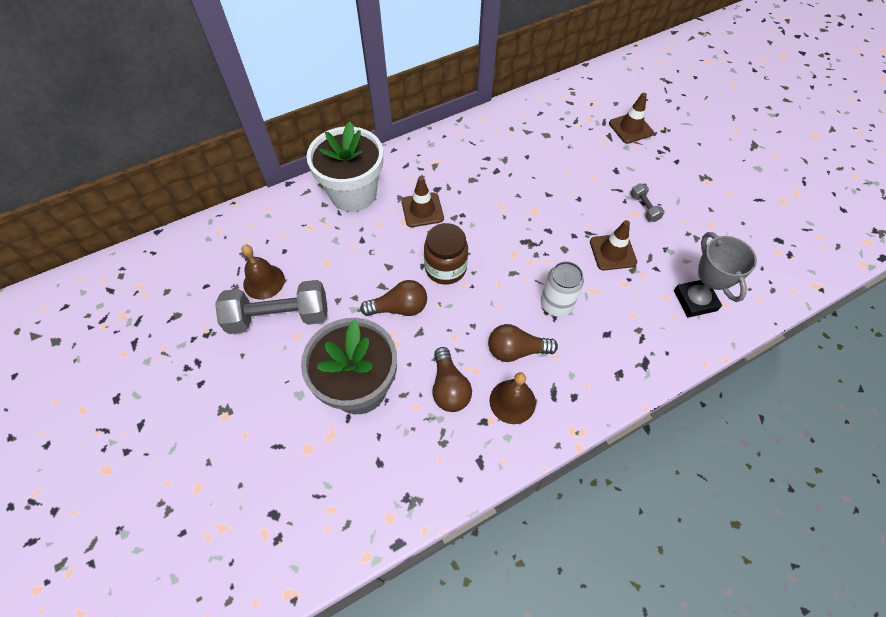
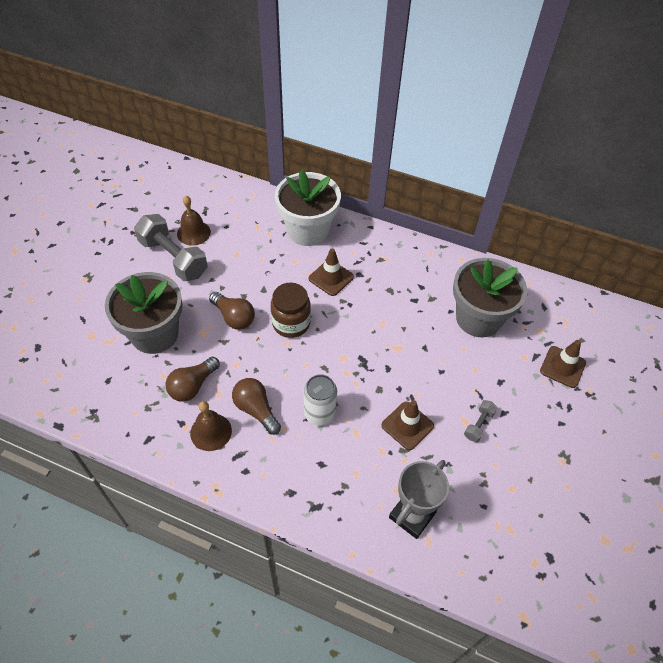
camera: 50 degrees right, 5 degrees down
(548, 145) = (478, 318): none -> grey flower pot

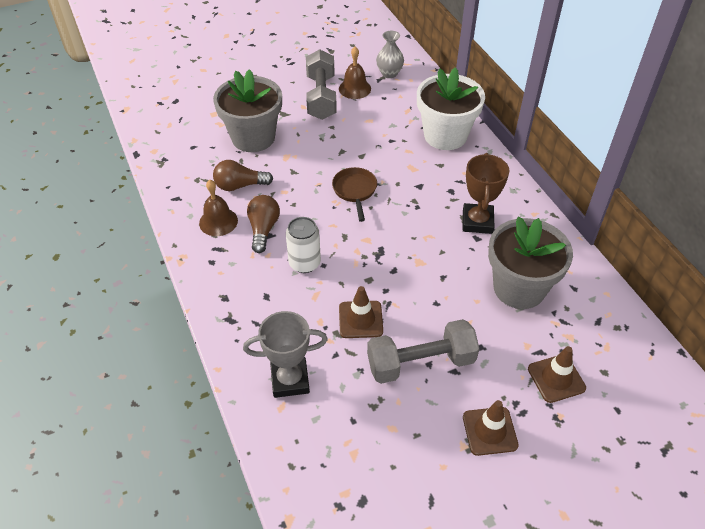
camera: 45 degrees right, 5 degrees down
(207, 201) = (389, 73): none -> grey vase
(234, 317) = (318, 160): brown light bulb -> none
(291, 323) = (355, 191): brown jar -> brown pan
(331, 278) = (424, 179): brown traffic cone -> brown traffic cone (489, 431)
(402, 287) = (477, 222): none -> brown trophy
(478, 424) = (420, 362): grey dumbbell -> grey dumbbell, size x2.20

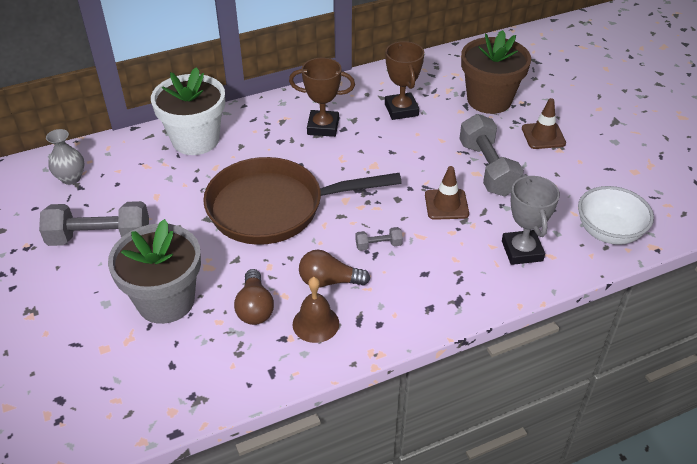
camera: 90 degrees left, 5 degrees down
(304, 263) = (378, 245): white can -> grey dumbbell
(314, 474) = (608, 232): none -> white bowl
(354, 88) = (91, 208): brown bell -> none
(355, 191) = (273, 208): brown pan -> brown pan, size x2.31
(519, 288) = (401, 110): grey flower pot -> brown trophy
(556, 378) = (489, 100): brown traffic cone -> brown flower pot

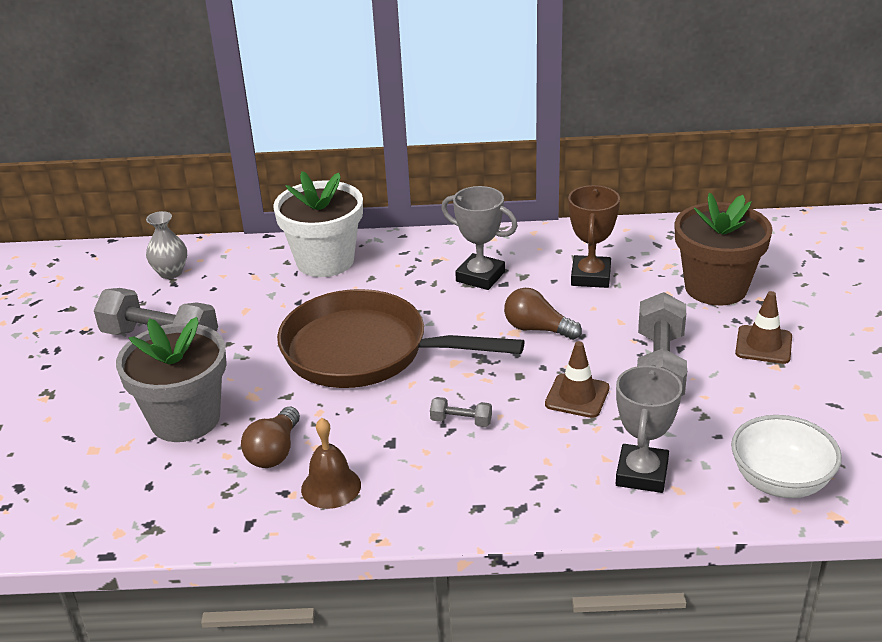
camera: 25 degrees right, 10 degrees down
(323, 127) = (480, 276): brown trophy -> grey trophy
(329, 281) = (376, 446): brown light bulb -> brown light bulb (537, 329)

